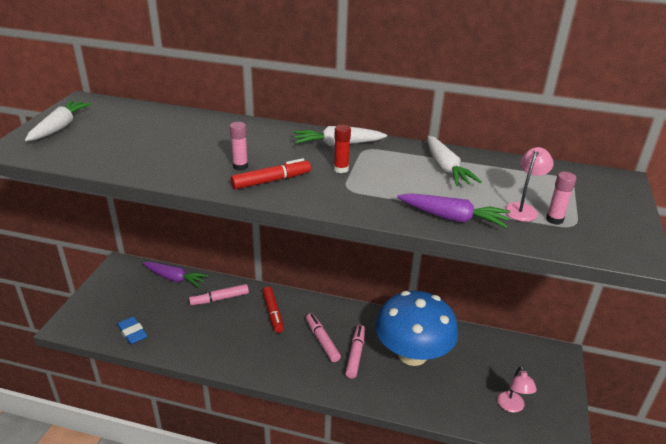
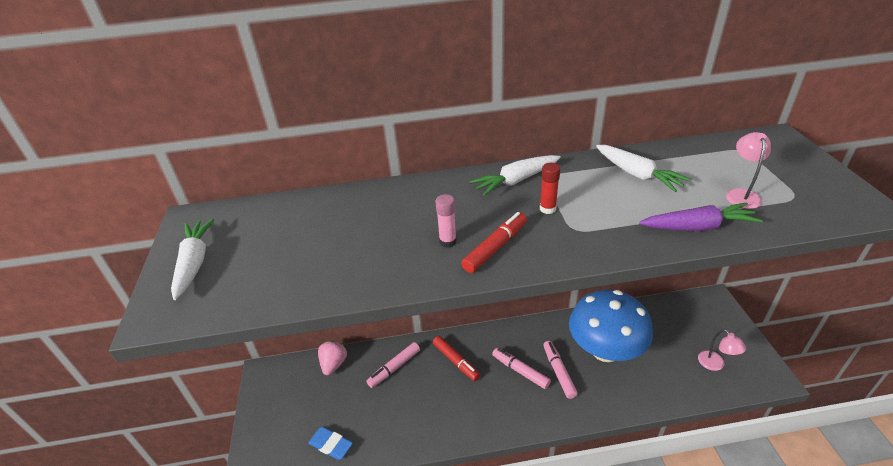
camera: 20 degrees left, 5 degrees up
(175, 278) = (334, 364): purple carrot -> pink strawberry
(554, 219) = (775, 196): pink glue stick -> none

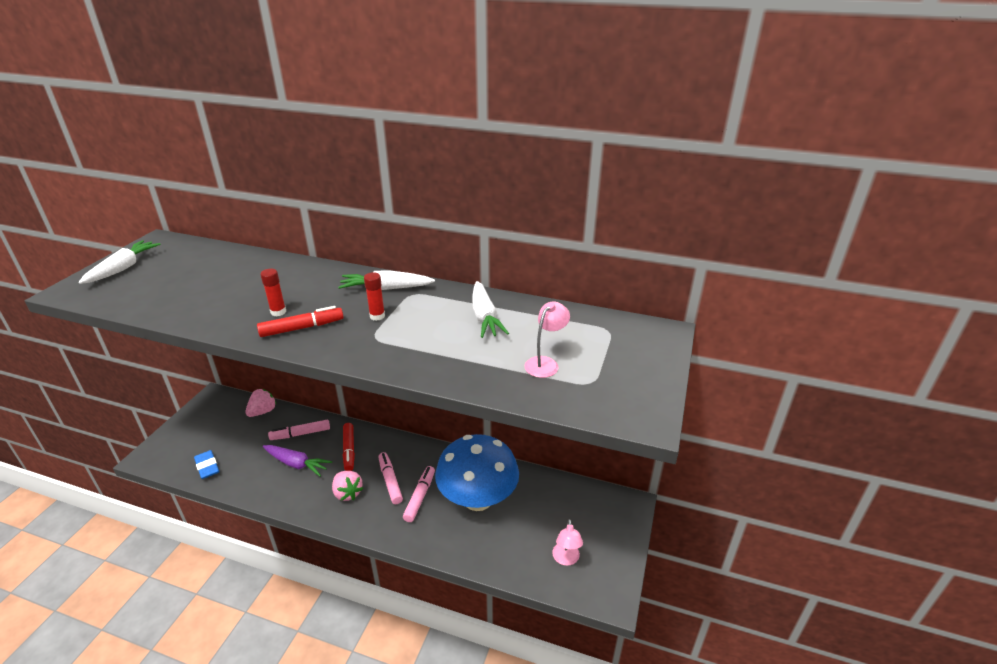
camera: 25 degrees right, 5 degrees down
(448, 241) = (278, 312): pink glue stick -> red glue stick
(494, 400) = (347, 493): none -> pink strawberry
(697, 227) = (467, 372): purple carrot -> purple carrot (296, 464)

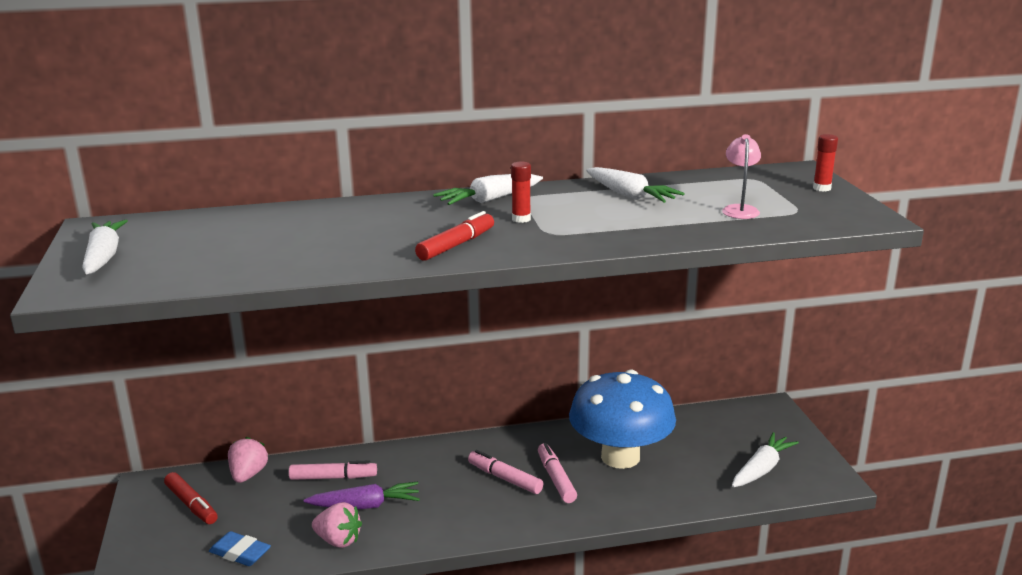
camera: 30 degrees left, 10 degrees down
(278, 312) = (403, 241): red glue stick -> red glue stick (822, 188)
(301, 434) = (333, 477): pink marker -> pink marker turned 135 degrees counterclockwise
(347, 493) = (466, 507): pink strawberry -> pink strawberry (338, 540)
(349, 450) = (418, 470): red marker -> red marker (191, 504)
(566, 559) = (761, 469): pink lamp -> white carrot

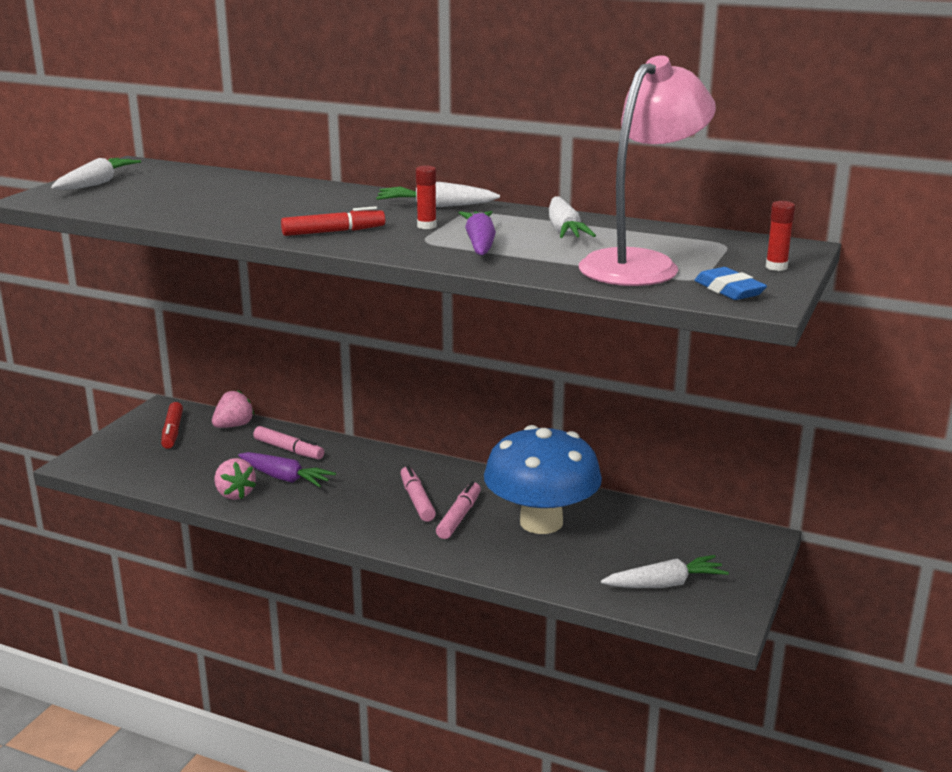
camera: 35 degrees right, 0 degrees up
(240, 553) = (162, 475): blue eraser -> blue eraser (729, 290)
(595, 223) = (480, 243): none -> purple carrot
(740, 209) = (641, 264): pink lamp -> pink lamp, size x2.31

